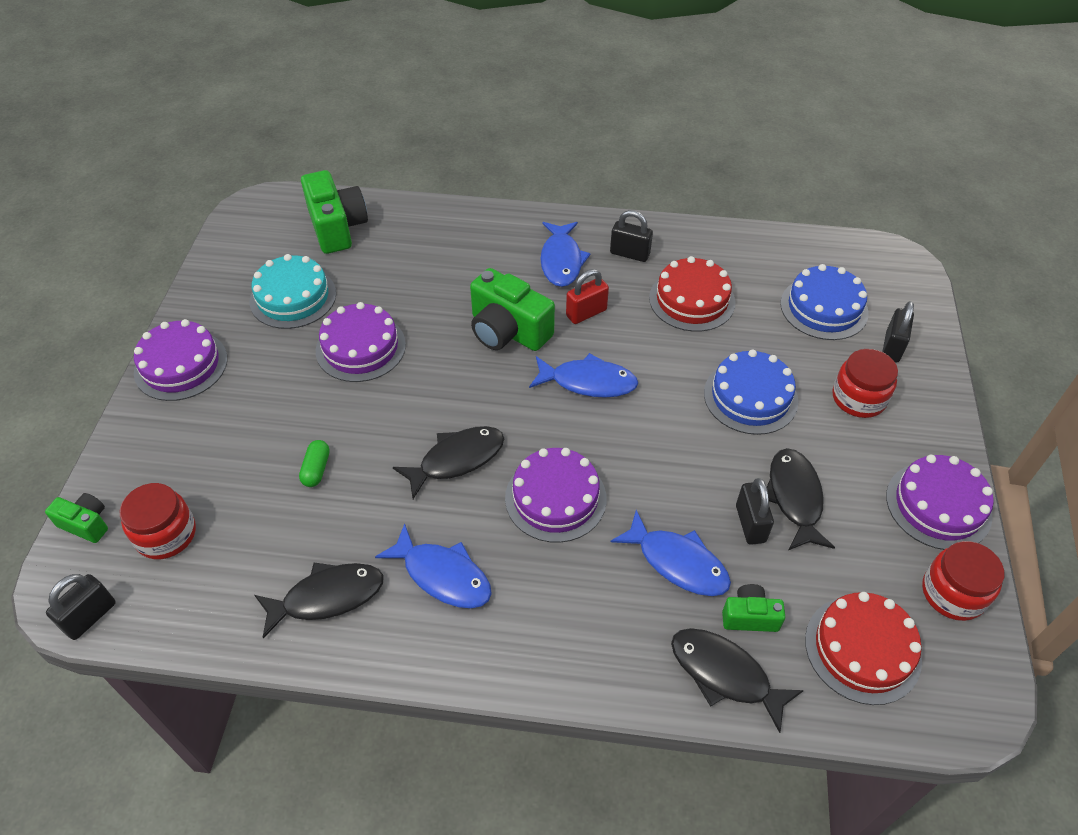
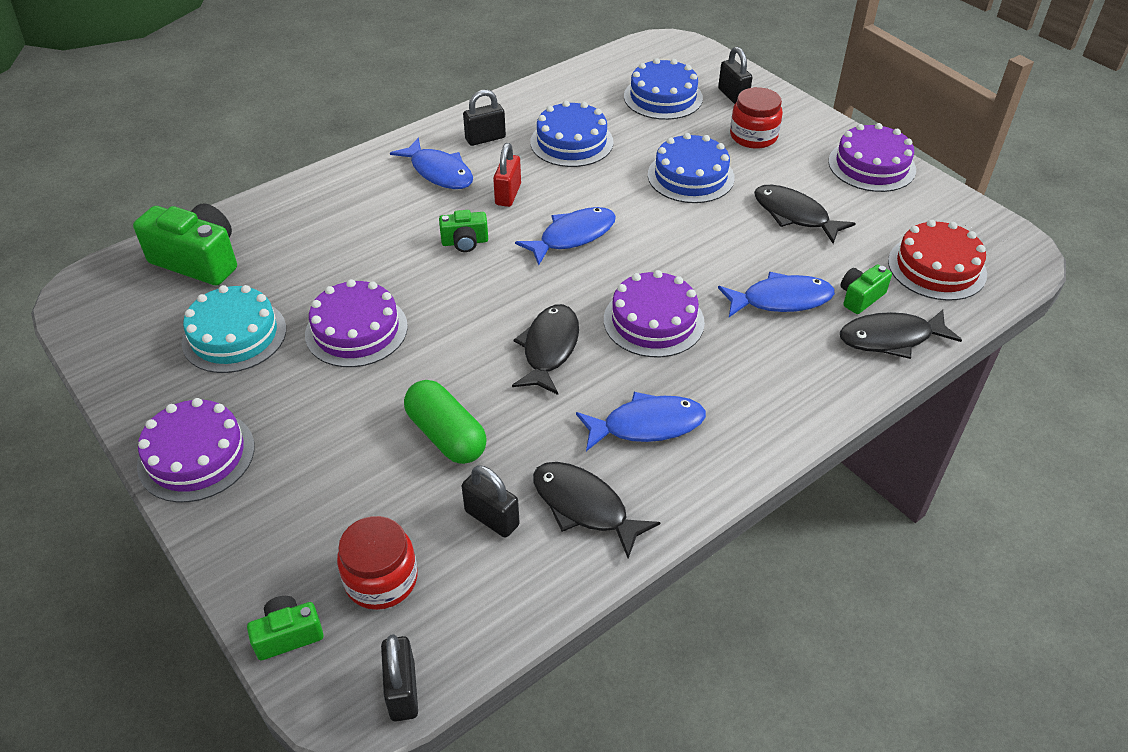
camera: 45 degrees left, 5 degrees down
(316, 469) = (446, 435): green capsule -> green capsule, size x1.83
(327, 597) = (584, 507): black fish -> black fish turned 75 degrees counterclockwise
(508, 331) = (465, 242): green camera -> green camera, size x0.53
(692, 300) = (571, 142): red cake -> blue cake
(750, 524) = (791, 247): black padlock -> black padlock (492, 518)
(953, 593) = (938, 205): red jar -> none

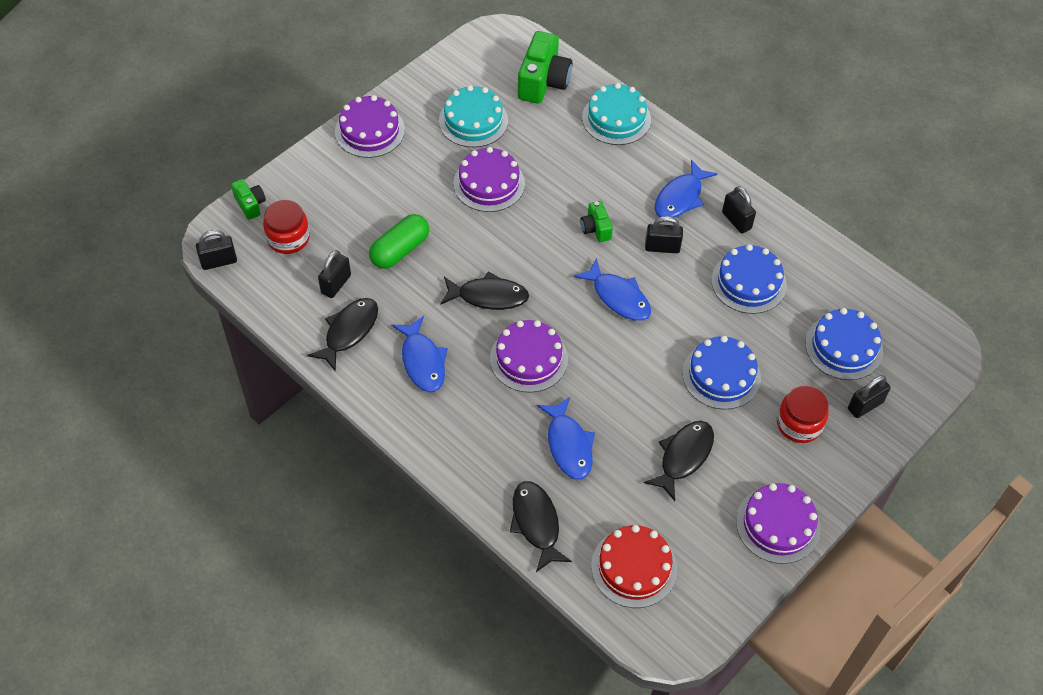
camera: 80 degrees right, 10 degrees up
(295, 205) = (616, 118): none -> turquoise cake
(508, 194) = (662, 247): red padlock -> black padlock
(860, 297) = (582, 504): green camera -> none

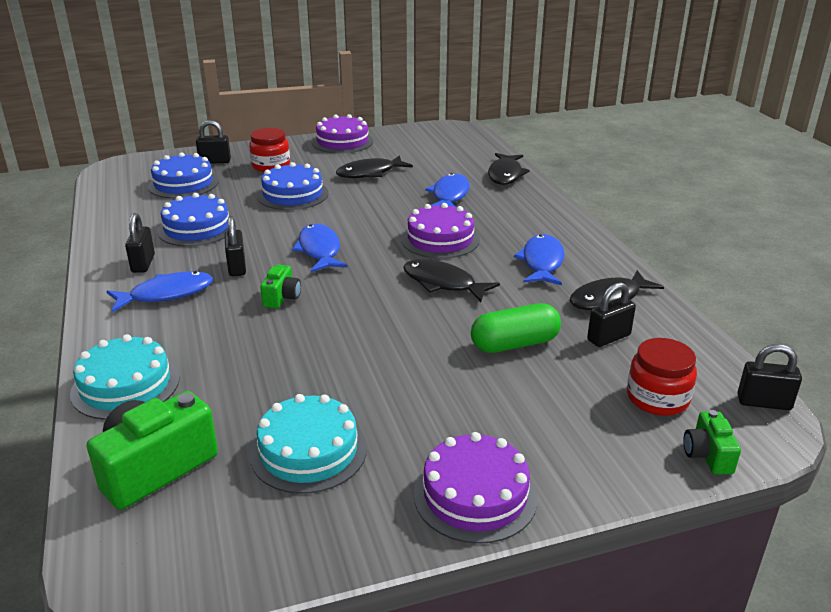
camera: 150 degrees left, 25 degrees down
(489, 183) = (356, 371): purple cake -> none
(634, 567) = (453, 149): red cake -> none
(662, 247) = (237, 267): black padlock -> black padlock turned 45 degrees clockwise

